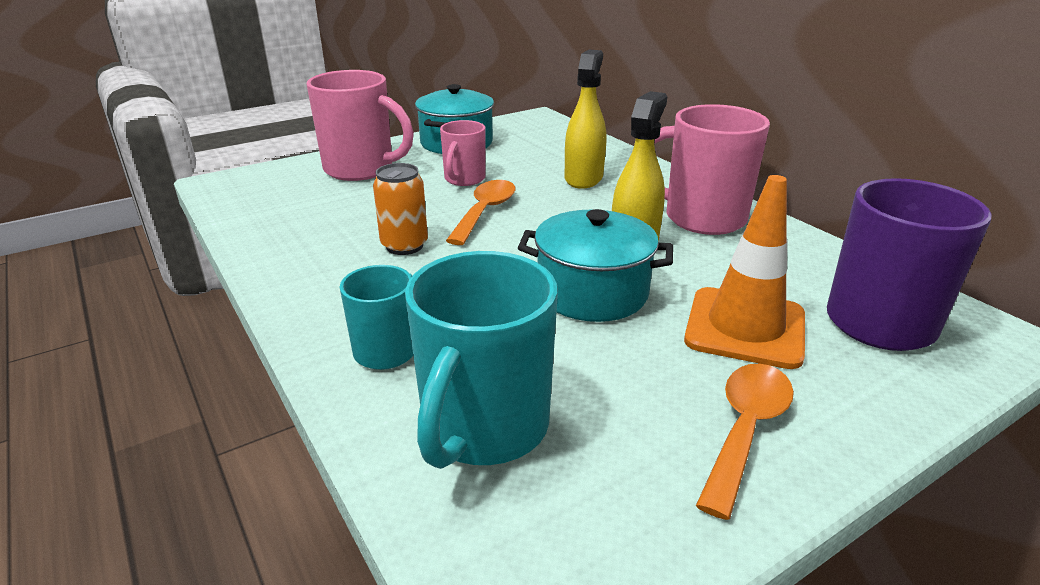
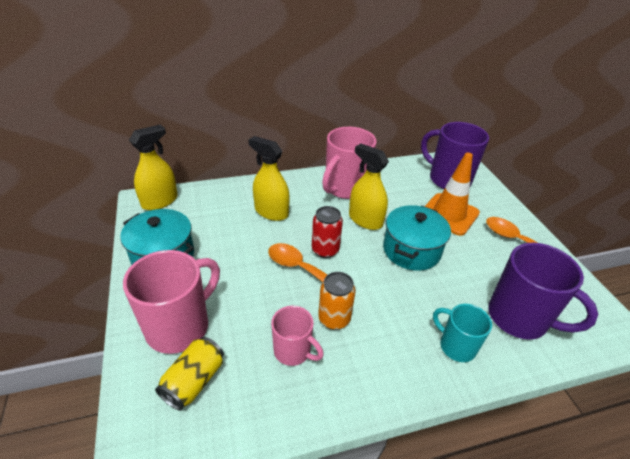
camera: 75 degrees left, 10 degrees up
(294, 188) = (194, 381): none -> yellow can
(464, 179) = (240, 267): pink mug -> pink mug (293, 351)
(483, 428) = (519, 318): turquoise mug -> purple mug
(534, 223) = (325, 250): none -> red can
(543, 123) = (160, 201): none -> yellow spray bottle

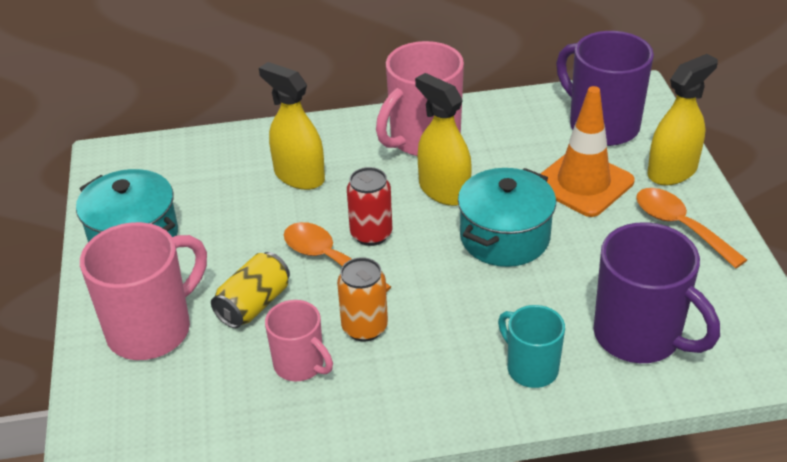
camera: 10 degrees right, 0 degrees up
(160, 201) = (133, 158): yellow spray bottle -> yellow spray bottle (672, 171)
(194, 381) = (166, 394): yellow can -> yellow can (254, 304)

